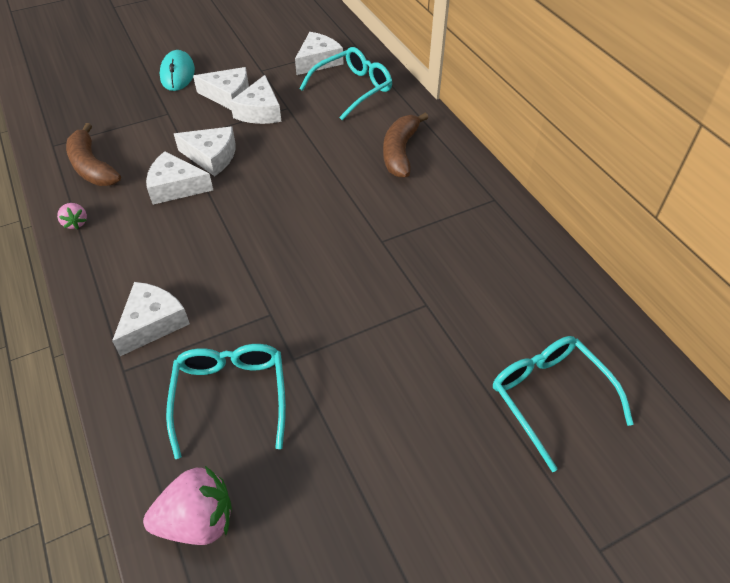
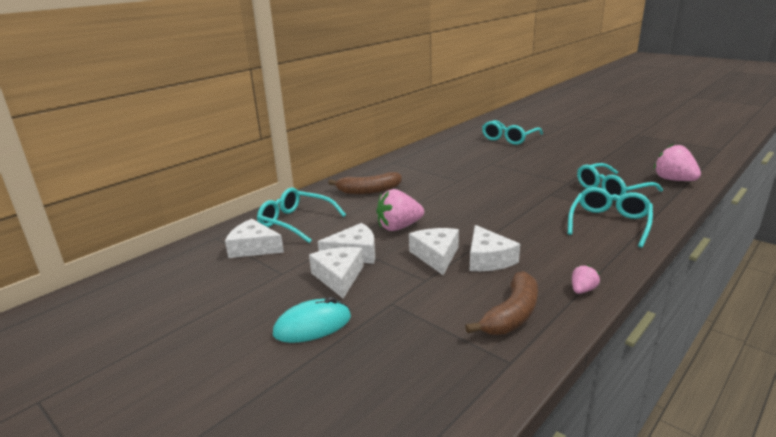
camera: 110 degrees left, 25 degrees down
(153, 323) = (609, 223): white cheese -> turquoise glasses
(288, 150) = (398, 227): none -> pink strawberry

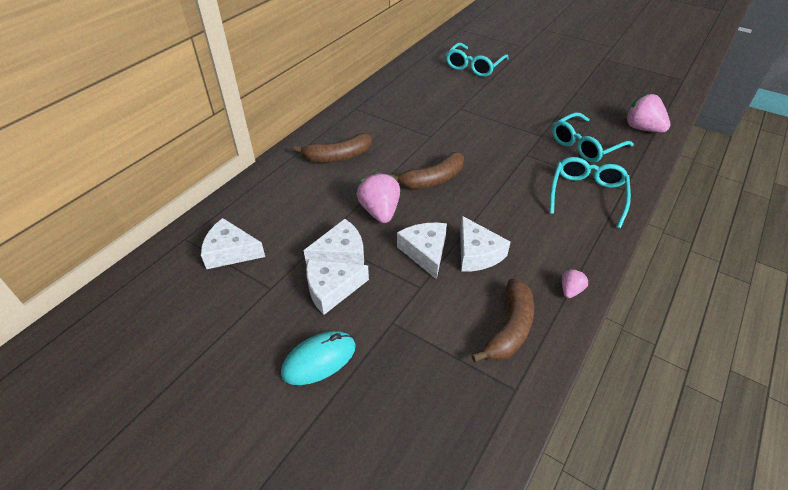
camera: 10 degrees left, 20 degrees up
(296, 222) = (268, 210): turquoise glasses -> none
(338, 277) = (331, 289): white cheese -> white cheese turned 90 degrees counterclockwise
(398, 227) = (380, 211): pink strawberry -> pink strawberry turned 105 degrees clockwise
(455, 208) = (433, 179): none -> brown banana

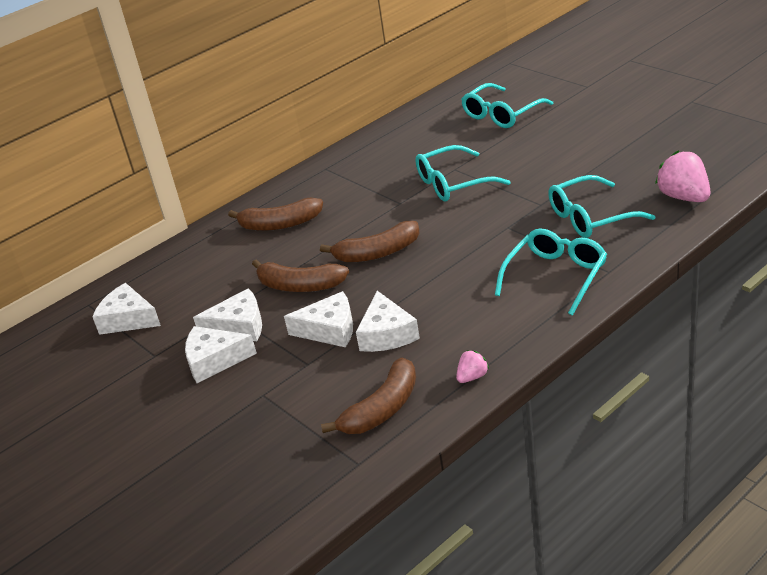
camera: 20 degrees right, 10 degrees down
(319, 359) = (175, 422): turquoise mouse -> none
(380, 211) = (300, 286): pink strawberry -> brown banana
(425, 252) = (329, 330): white cheese -> white cheese turned 90 degrees clockwise
(466, 119) = (454, 183): none -> turquoise glasses

